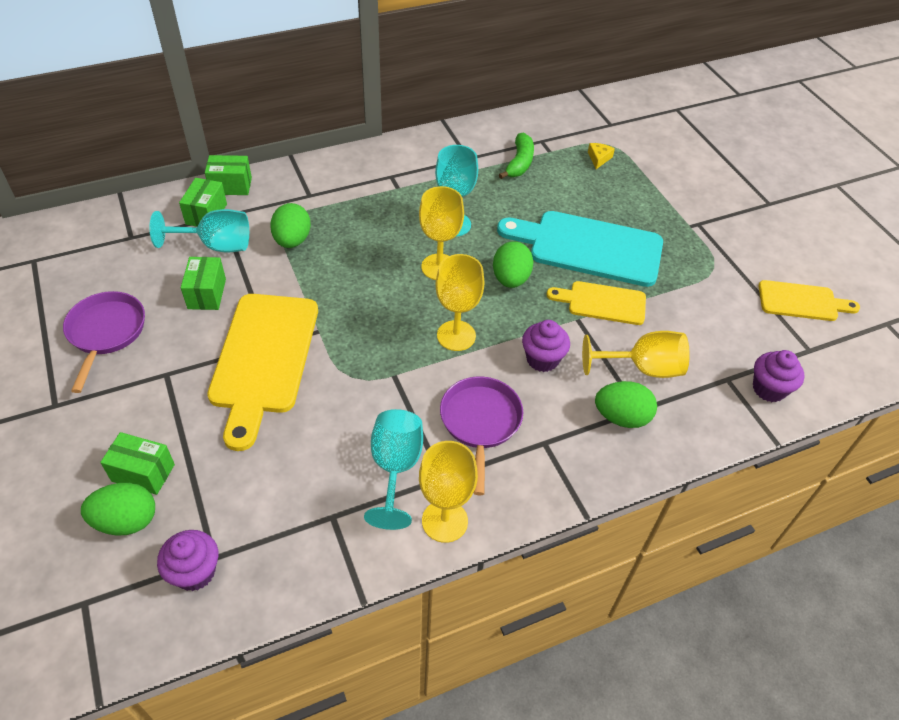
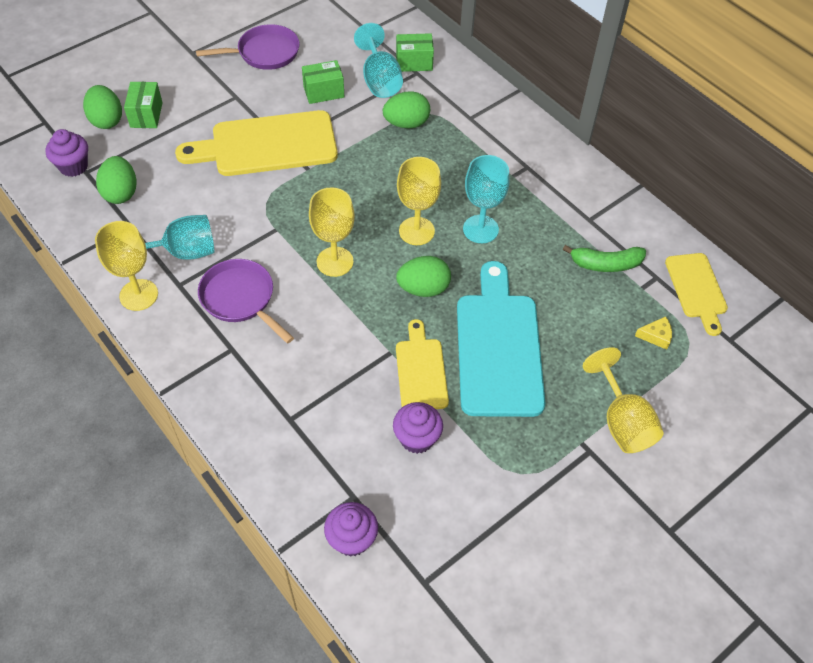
camera: 75 degrees right, 5 degrees up
(231, 186) = (456, 66): green box -> none
(480, 423) = (241, 299): purple pan -> purple pan turned 120 degrees counterclockwise
(542, 359) = (328, 332): purple cupcake -> purple cupcake (417, 438)
(621, 417) = (276, 405): green egg -> green egg (121, 193)
(642, 368) = (343, 417): yellow goblet -> yellow goblet (622, 421)
(801, 301) = (501, 573): yellow cutting board -> yellow cutting board (696, 289)

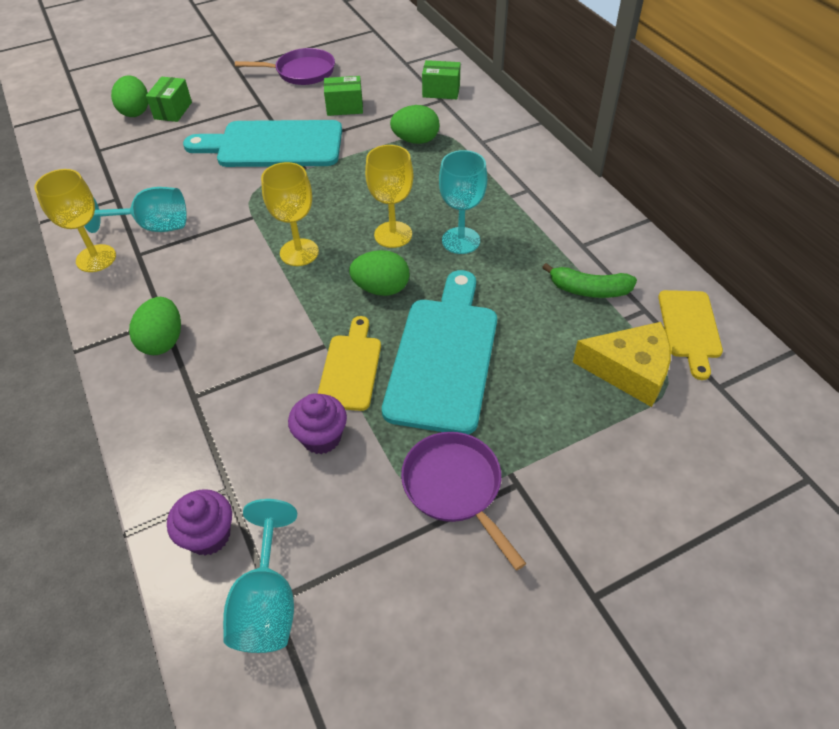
camera: 15 degrees right, 5 degrees down
(73, 166) = (89, 144): purple cupcake -> none
(121, 193) = (121, 170): green egg -> green egg (163, 341)
(241, 299) = (192, 274): purple pan -> purple pan (455, 488)
(267, 145) = (274, 145): yellow cutting board -> turquoise cutting board
(379, 80) = (402, 102): turquoise goblet -> turquoise goblet (267, 603)
(622, 421) = (565, 457): yellow goblet -> none
(656, 336) = (629, 370): yellow cheese -> yellow cheese, size x2.23

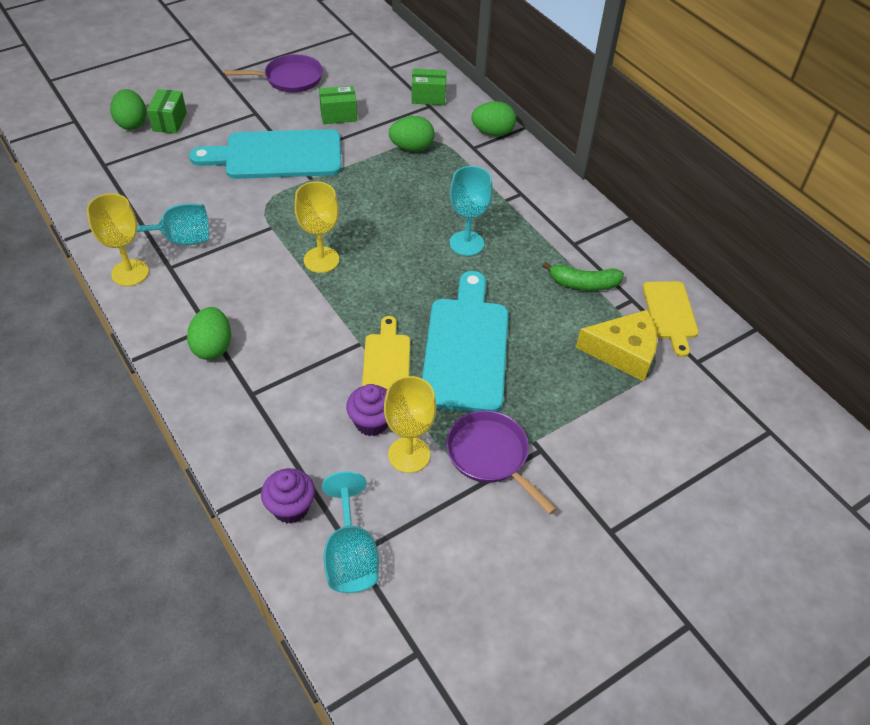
camera: 10 degrees left, 0 degrees up
(381, 288) = (402, 290): green egg -> green egg (492, 132)
(393, 234) = (404, 240): yellow goblet -> yellow goblet (409, 455)

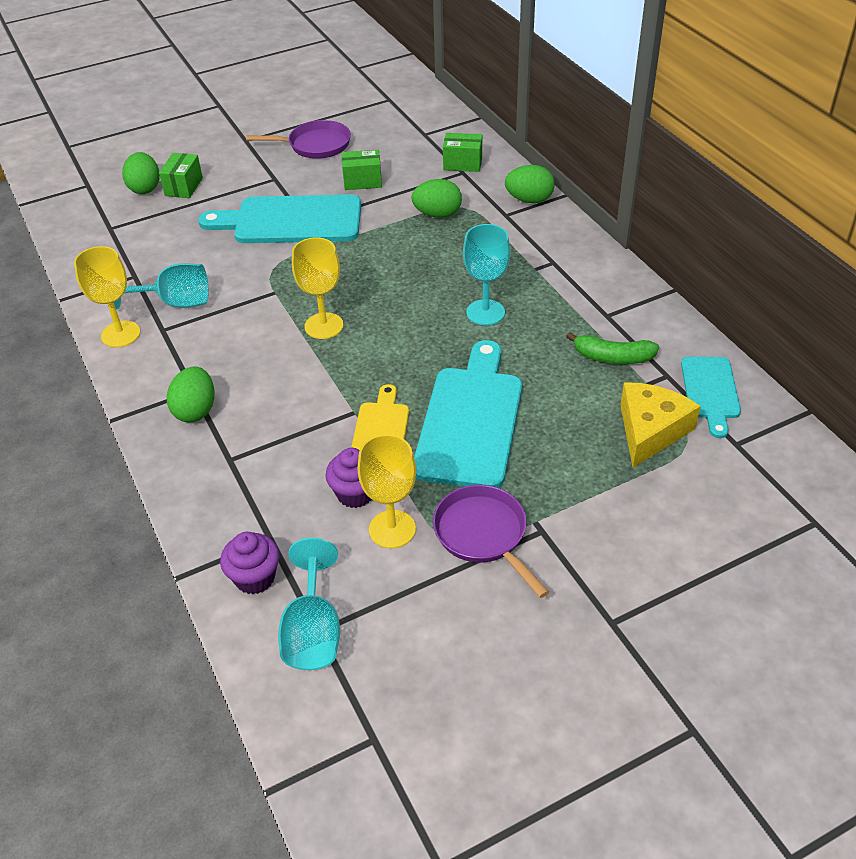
camera: 10 degrees right, 5 degrees down
(623, 352) = (650, 430): yellow cheese -> yellow cheese turned 75 degrees counterclockwise
(670, 313) = (710, 391): yellow cutting board -> turquoise cutting board

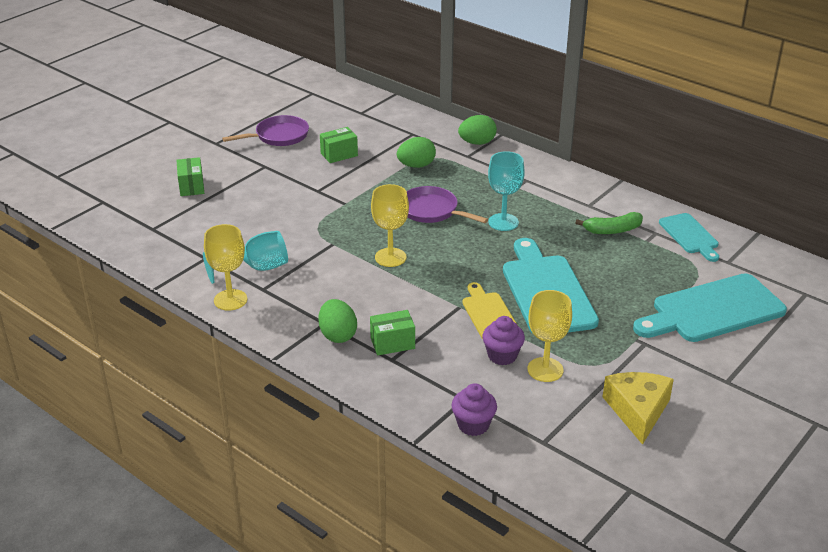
camera: 25 degrees left, 10 degrees down
(145, 188) = (158, 194): green egg -> none
(291, 221) = (304, 193): turquoise cutting board -> turquoise cutting board (713, 310)
(313, 631) = (540, 443): turquoise goblet -> none
(462, 163) = (407, 128): green box -> green box (392, 343)
(484, 535) = (609, 356): purple pan -> purple pan (432, 211)
(650, 430) = (669, 268): yellow cheese -> yellow cheese (637, 411)

